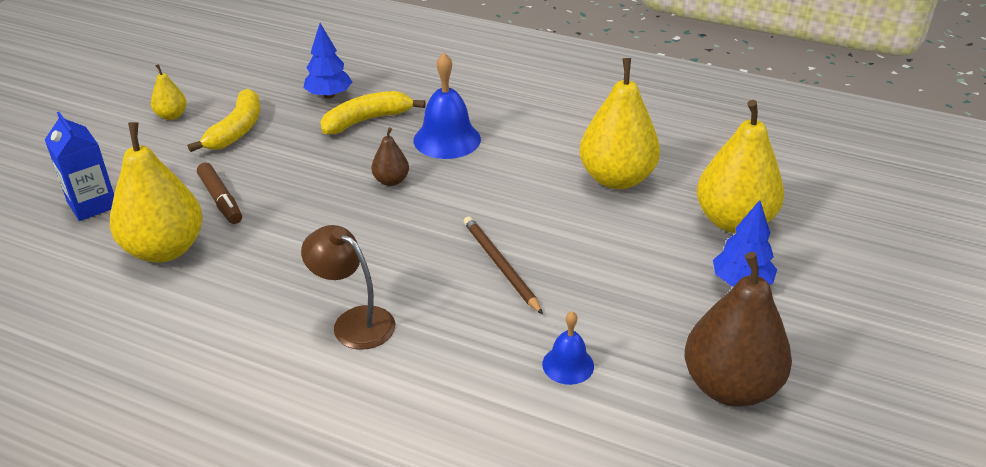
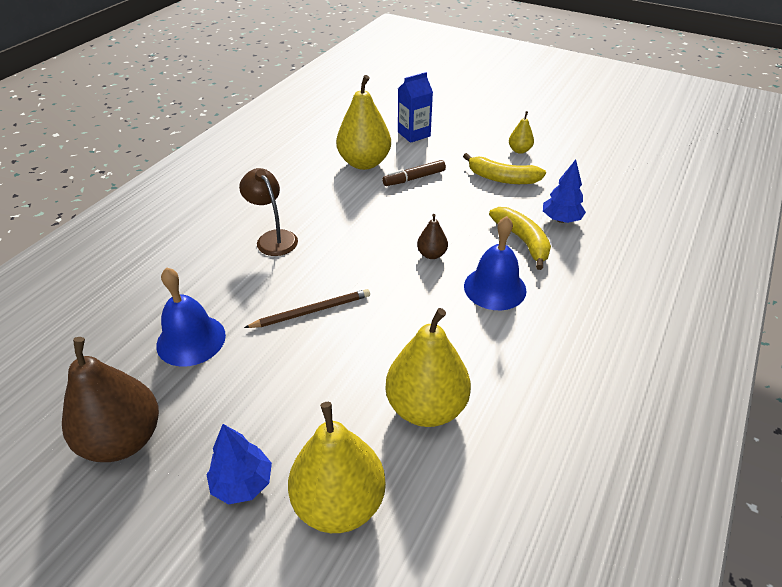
camera: 95 degrees right, 5 degrees up
(354, 322) = (273, 238): brown lamp -> brown lamp turned 75 degrees counterclockwise
(568, 365) = (191, 340): blue bell -> blue bell, size x1.74

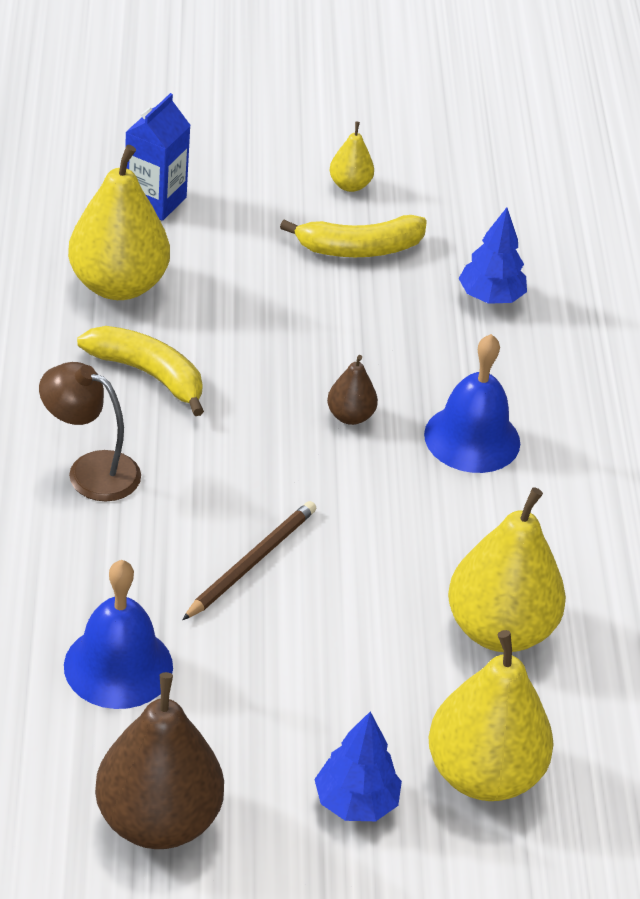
camera: 35 degrees left, 0 degrees up
(414, 178) = (223, 290): brown marker -> none
(522, 241) = (460, 351): yellow banana -> yellow banana (148, 374)

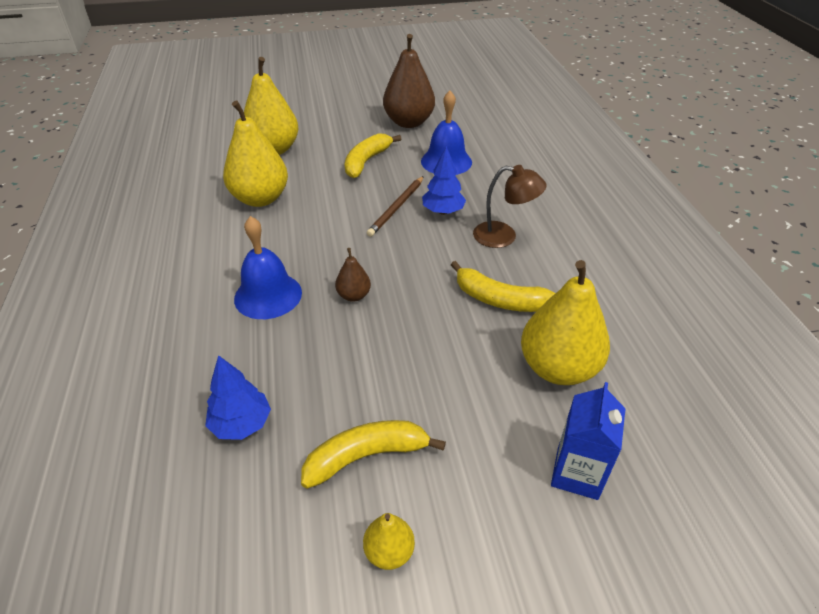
camera: 175 degrees right, 0 degrees up
(285, 696) = (366, 162): none -> yellow banana
(355, 802) = (329, 136): blue tree -> blue tree (443, 211)

